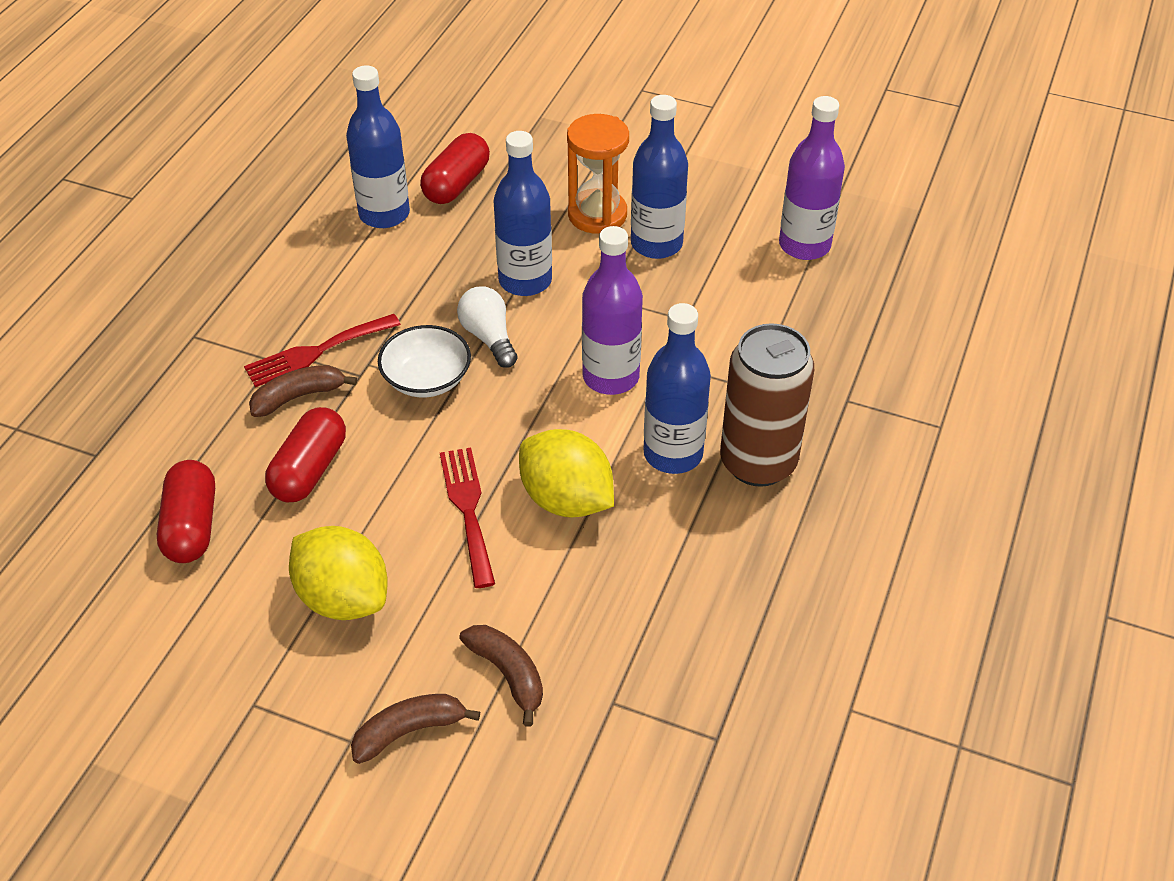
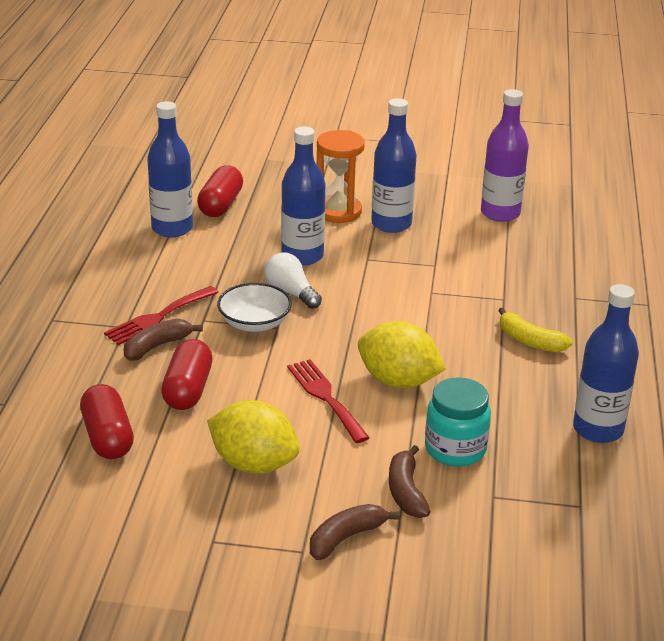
camera: 15 degrees left, 15 degrees down
(508, 674) = (406, 491): brown banana -> brown banana turned 135 degrees counterclockwise
(594, 620) = (455, 449): none -> turquoise jar
(611, 377) = (396, 305): purple bottle -> none
(673, 454) = (464, 344): blue bottle -> blue bottle (598, 429)
(758, 462) = (529, 341): brown can -> yellow banana

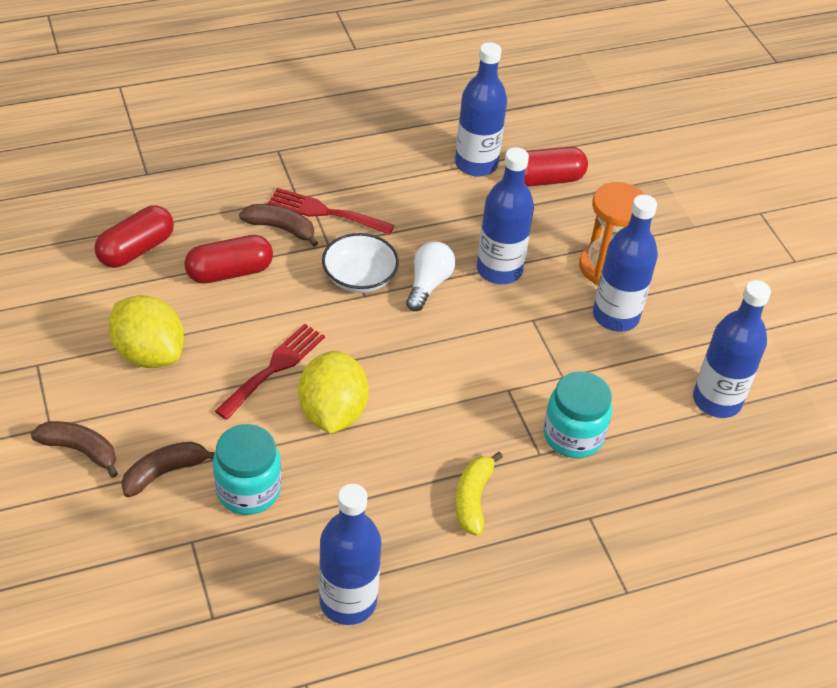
camera: 60 degrees right, 15 degrees up
(253, 464) = (149, 353): yellow lemon -> yellow lemon turned 45 degrees counterclockwise
(495, 279) = (573, 436): none -> turquoise jar
(500, 213) = (717, 400): purple bottle -> blue bottle

